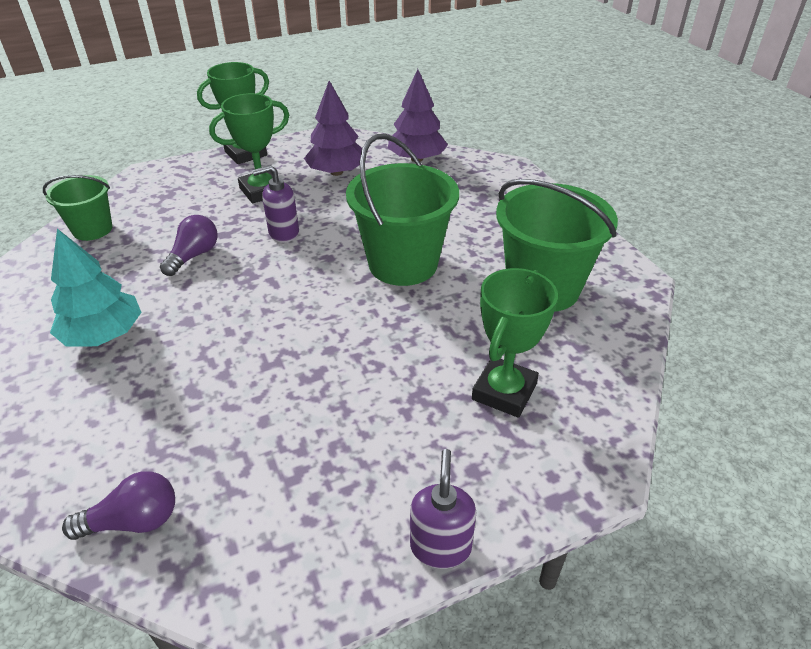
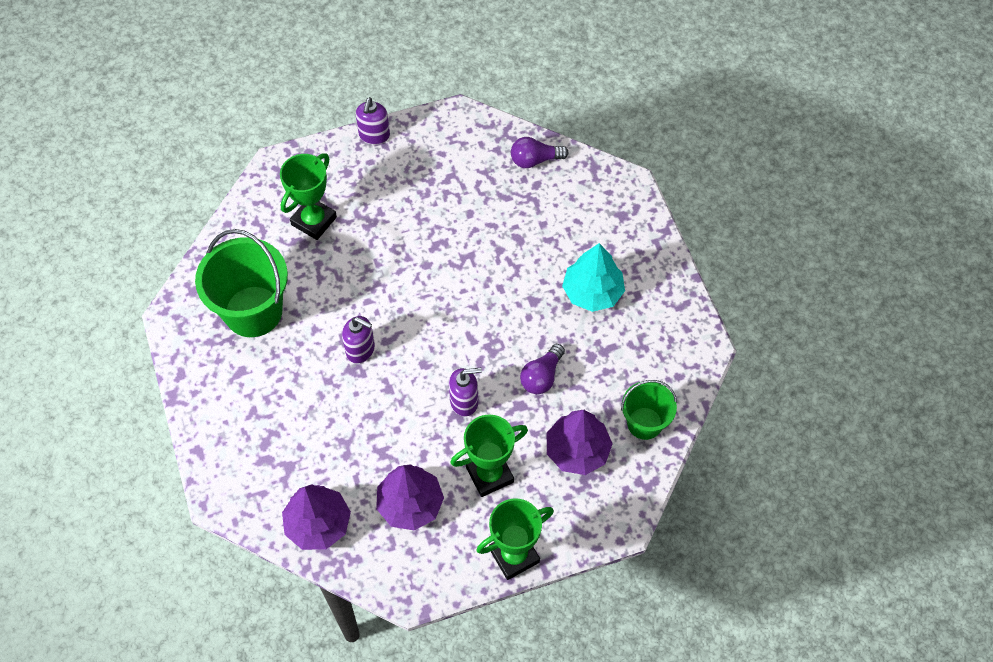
camera: 175 degrees left, 20 degrees up
(171, 209) = (577, 450): none -> purple tree
(403, 264) = (360, 350): green bucket -> purple soap dispenser

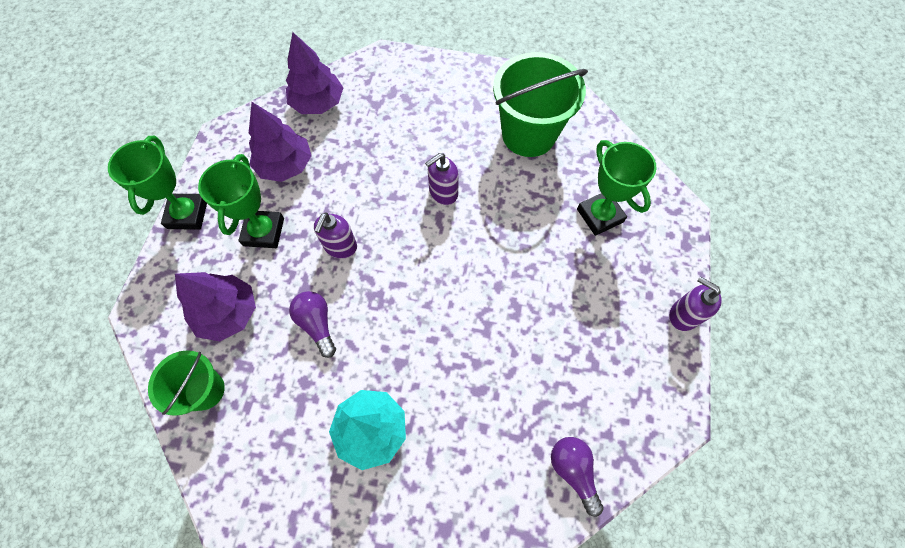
camera: 120 degrees right, 5 degrees up
(535, 160) = (573, 471): purple light bulb -> purple light bulb turned 45 degrees counterclockwise

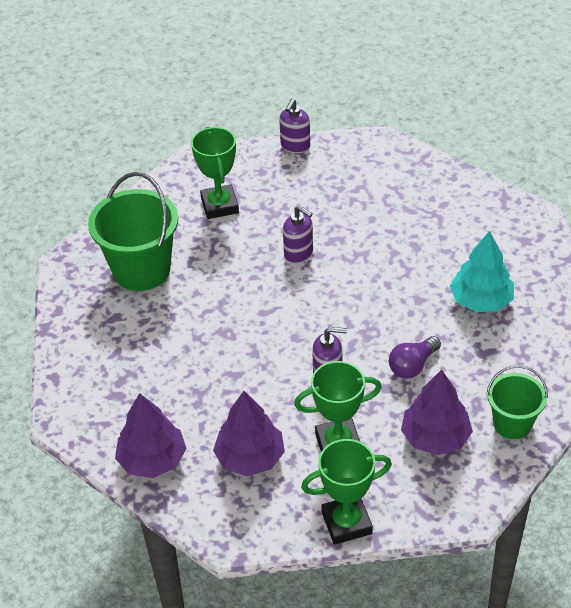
camera: 105 degrees left, 20 degrees down
(443, 193) = (236, 316): purple soap dispenser -> purple soap dispenser (299, 253)
(573, 471) = (446, 184): purple light bulb -> none
(599, 215) = (220, 205): green trophy -> green trophy turned 60 degrees counterclockwise

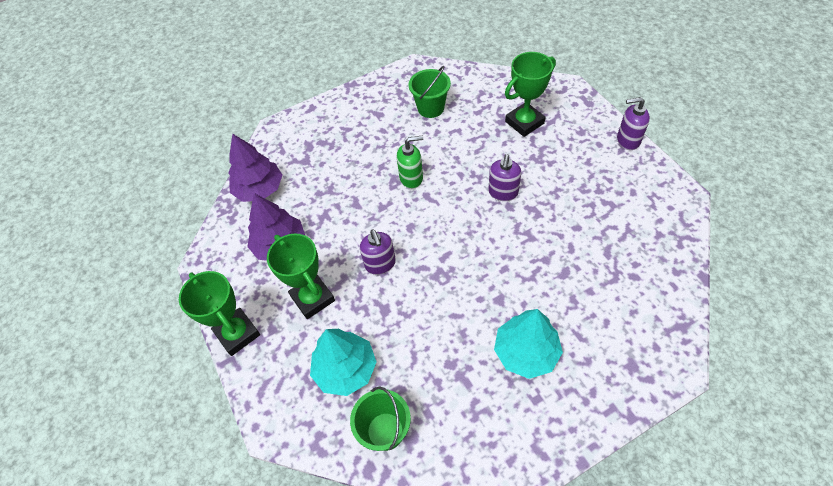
camera: 70 degrees right, 10 degrees up
(141, 270) = (430, 108): green bucket -> green bucket, size x0.58
(231, 317) = (411, 178): none -> green soap dispenser
(412, 365) = (418, 322): purple light bulb -> none
(435, 437) = (345, 369): purple tree -> turquoise tree

